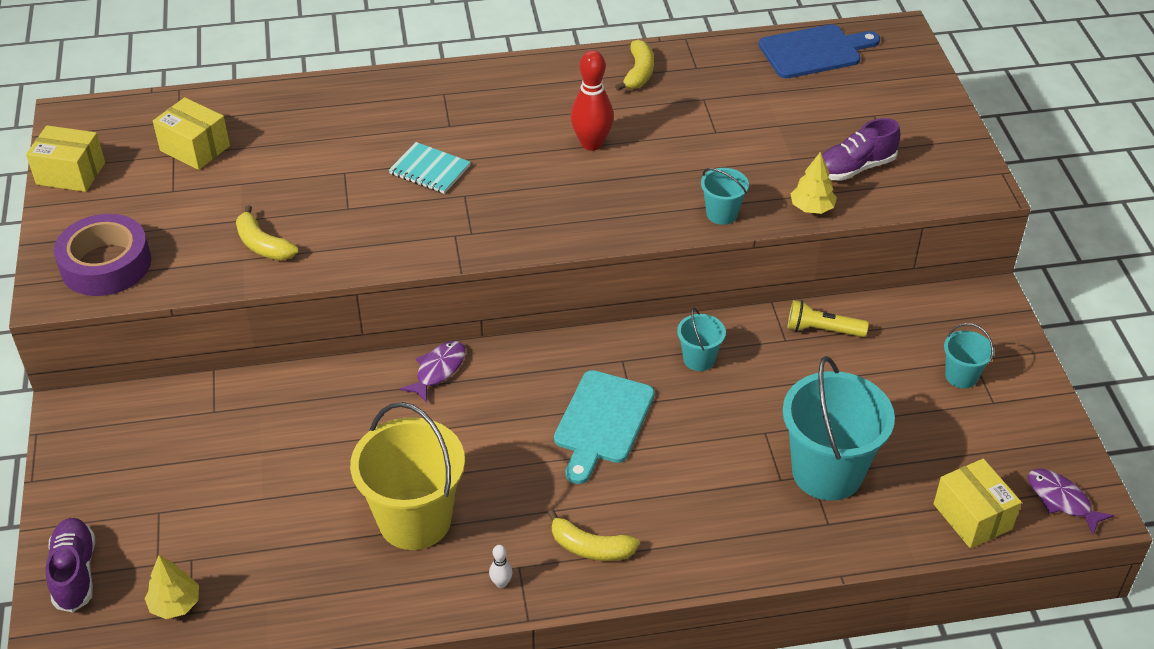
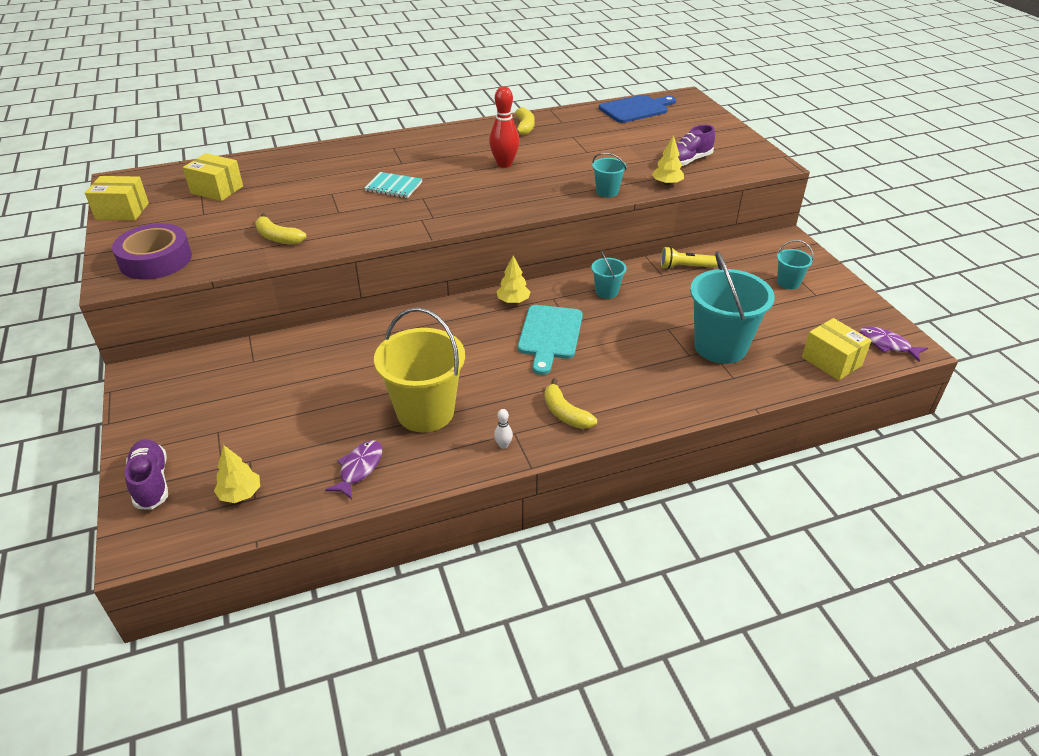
camera: 10 degrees left, 5 degrees down
(438, 370) = (421, 318): purple fish -> purple fish (359, 468)
(567, 358) = (513, 301): none -> yellow tree
(590, 547) = (565, 413): yellow banana -> yellow banana turned 45 degrees clockwise

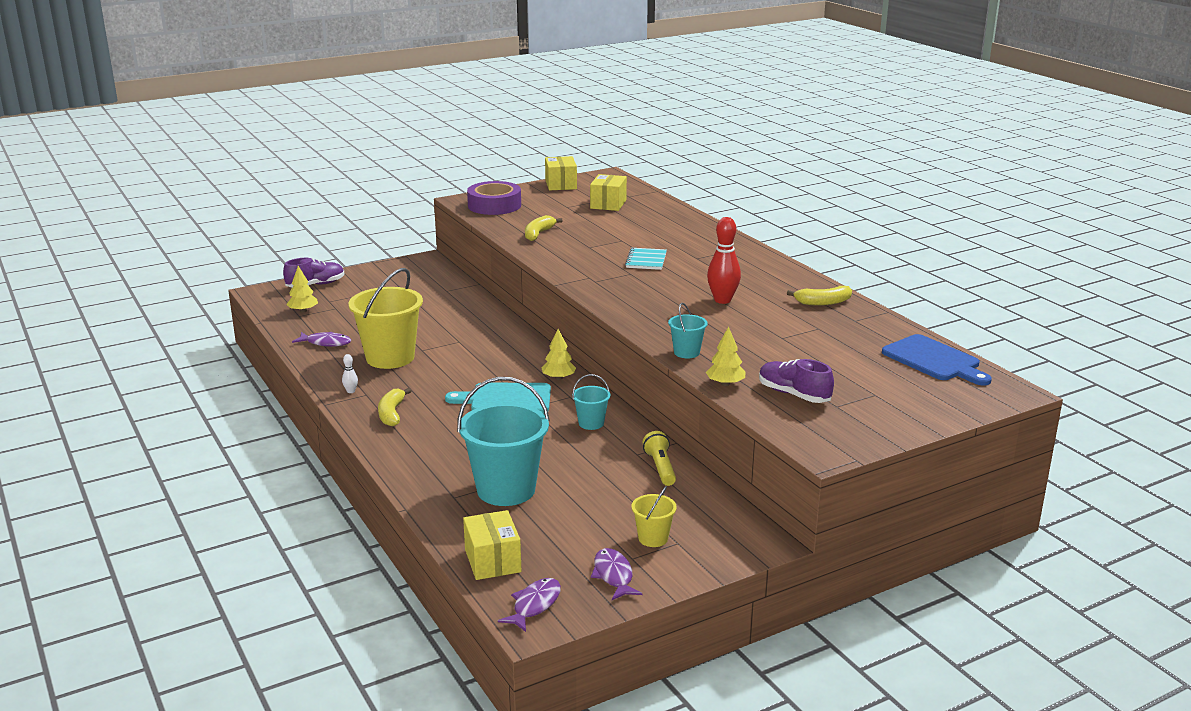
camera: 80 degrees right, 15 degrees down
(565, 413) = (391, 414): yellow banana -> yellow banana turned 45 degrees counterclockwise
(788, 283) = (653, 538): turquoise bucket -> yellow bucket
(831, 361) = (492, 561): yellow box -> yellow box turned 60 degrees counterclockwise
(840, 305) = (613, 575): none -> purple fish

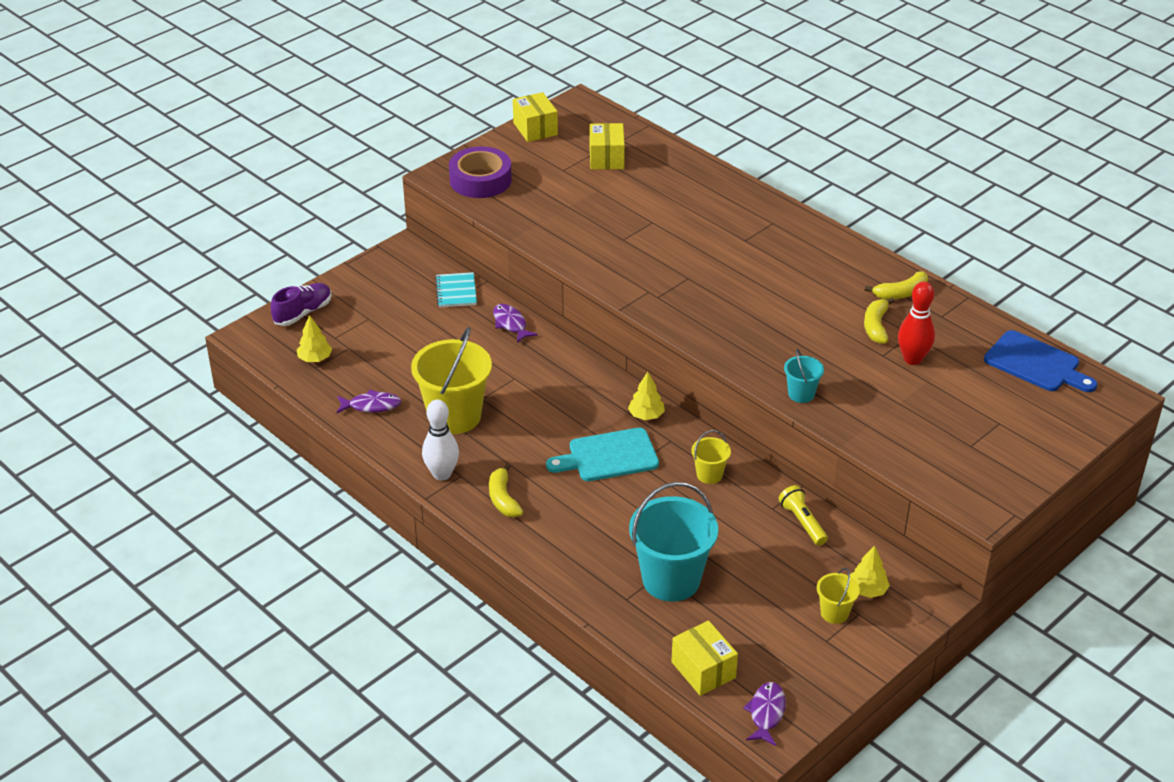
camera: 15 degrees left, 15 degrees up
(351, 391) = (442, 474): white bowling pin -> white bowling pin, size x2.19
(538, 234) = (557, 225): yellow banana -> yellow banana (876, 326)
(591, 423) = (709, 475): turquoise bucket -> yellow bucket
(613, 575) = (819, 664): purple fish -> purple fish (511, 324)
(646, 260) = (694, 253): turquoise notebook -> turquoise notebook (456, 291)
(722, 300) = (801, 306): red bowling pin -> red bowling pin (912, 359)
(725, 384) = (857, 433): yellow tree -> yellow tree (867, 590)
(793, 394) = (926, 437): purple shoe -> none

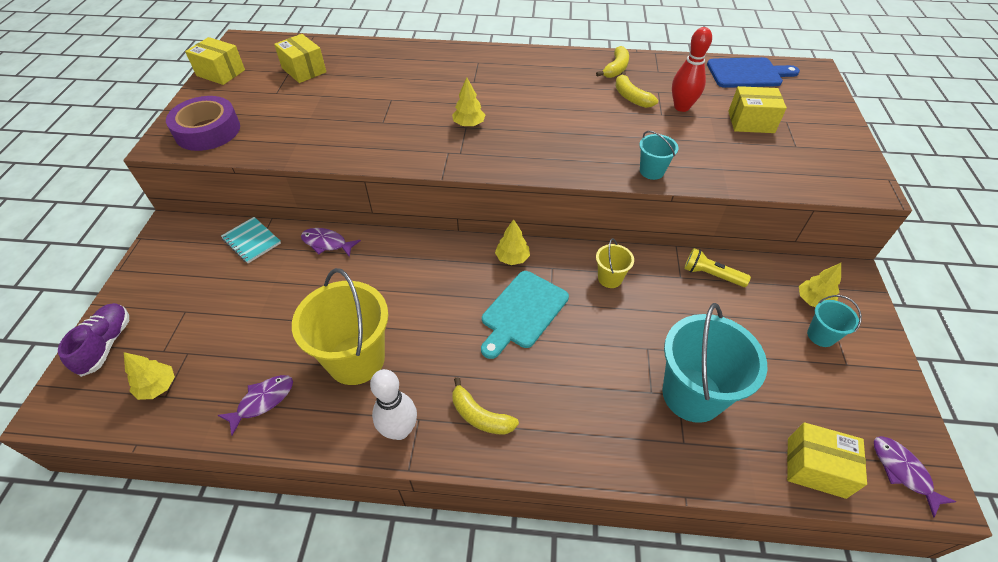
camera: 40 degrees left, 10 degrees up
(693, 277) = (469, 124): none -> yellow tree
(834, 613) = (821, 336): yellow bucket -> turquoise bucket
(961, 405) = (751, 122): none -> yellow box

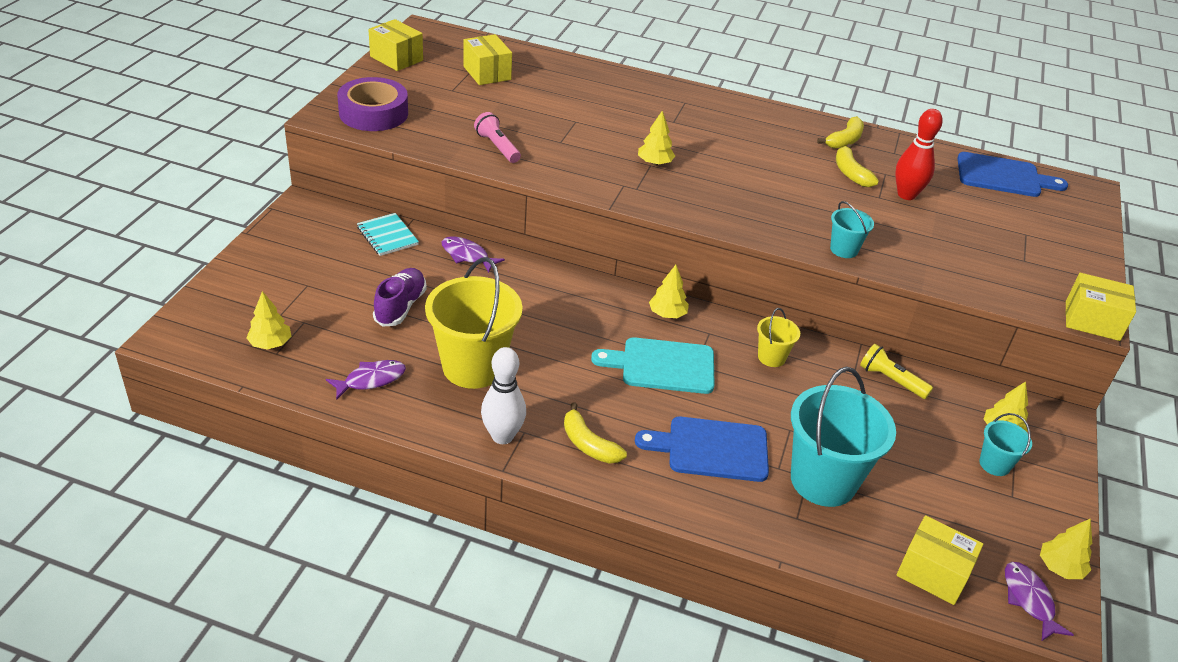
camera: 10 degrees right, 10 degrees down
(106, 344) = (225, 296): purple shoe -> purple shoe (400, 307)
(327, 140) = (497, 147): none -> pink flashlight
(522, 312) = (662, 366): turquoise cutting board -> turquoise cutting board turned 45 degrees clockwise
(589, 388) = (711, 449): none -> blue cutting board
(751, 122) = (982, 226): yellow box -> yellow box (1092, 321)
(912, 428) = (1059, 567): none -> yellow tree

